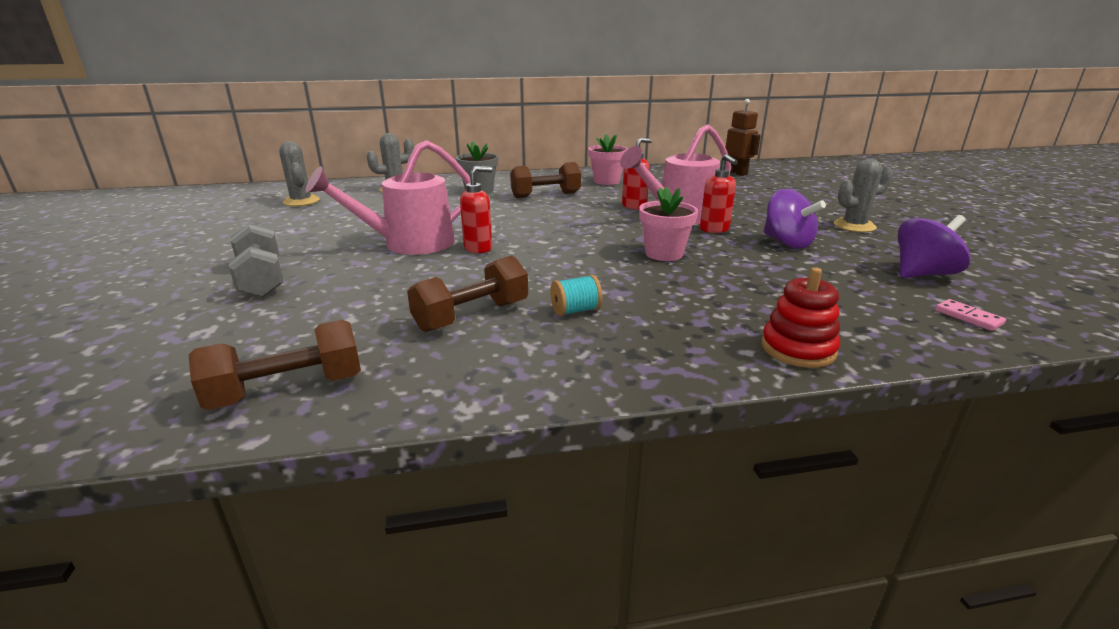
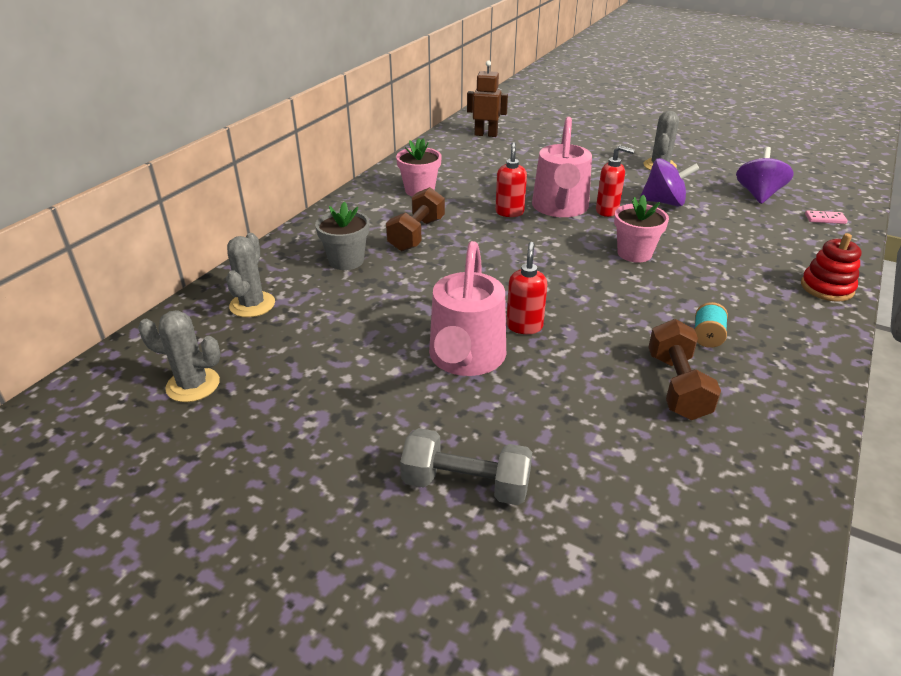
camera: 50 degrees left, 10 degrees up
(287, 390) = (747, 525): brown dumbbell -> none

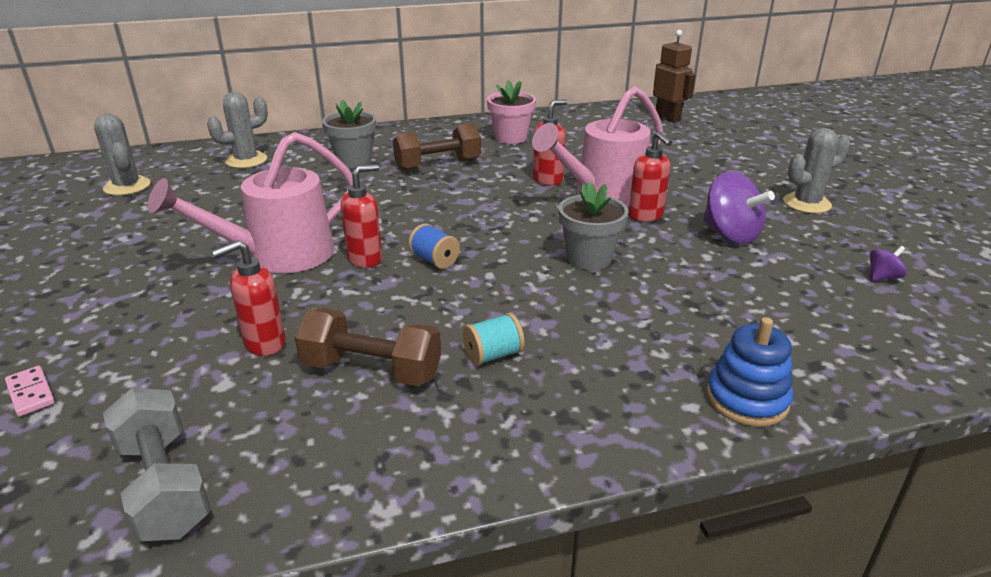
camera: 45 degrees right, 5 degrees down
(466, 485) = (102, 325): grey dumbbell -> grey dumbbell (164, 486)
(564, 302) = (434, 260): none -> blue spool
(593, 415) = (264, 344): none -> red soap dispenser
(634, 253) = (589, 258): pink flower pot -> grey flower pot
(677, 386) = (372, 370): brown dumbbell -> brown dumbbell turned 60 degrees clockwise
(758, 195) = (882, 277): purple spinning top -> purple spinning top, size x0.48
(825, 219) = (930, 341): pink domino -> pink domino (31, 393)
(827, 288) = (747, 399): red stacking toy -> blue stacking toy

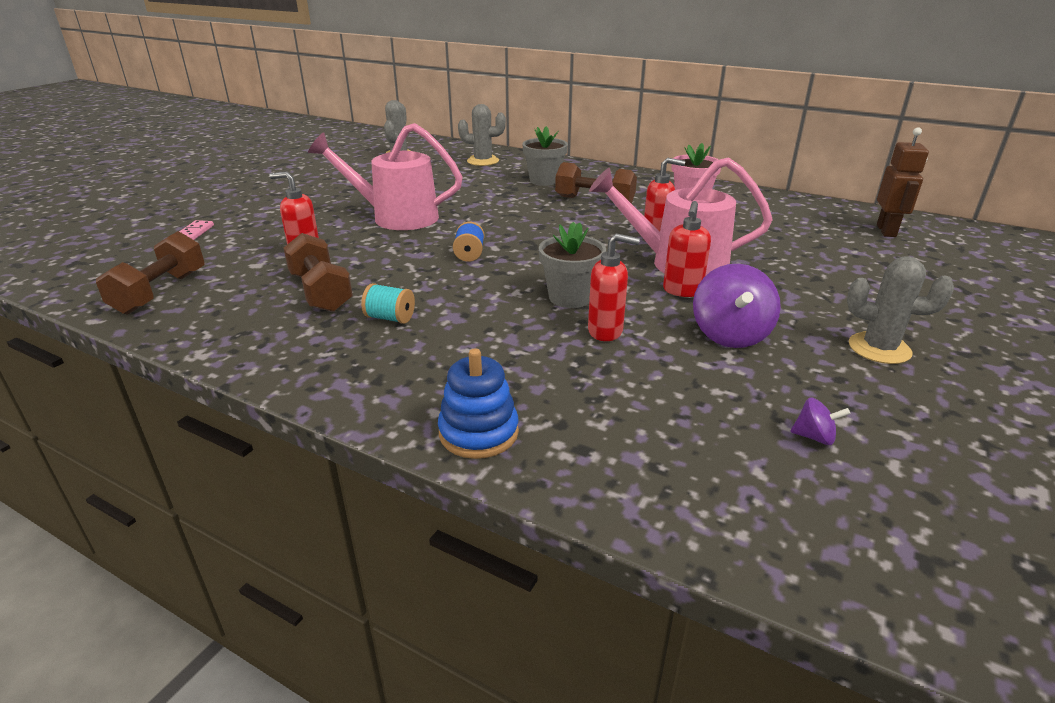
camera: 45 degrees right, 0 degrees up
(164, 486) = (160, 292): grey dumbbell -> brown dumbbell
(365, 259) = (434, 237): red soap dispenser -> red soap dispenser (606, 331)

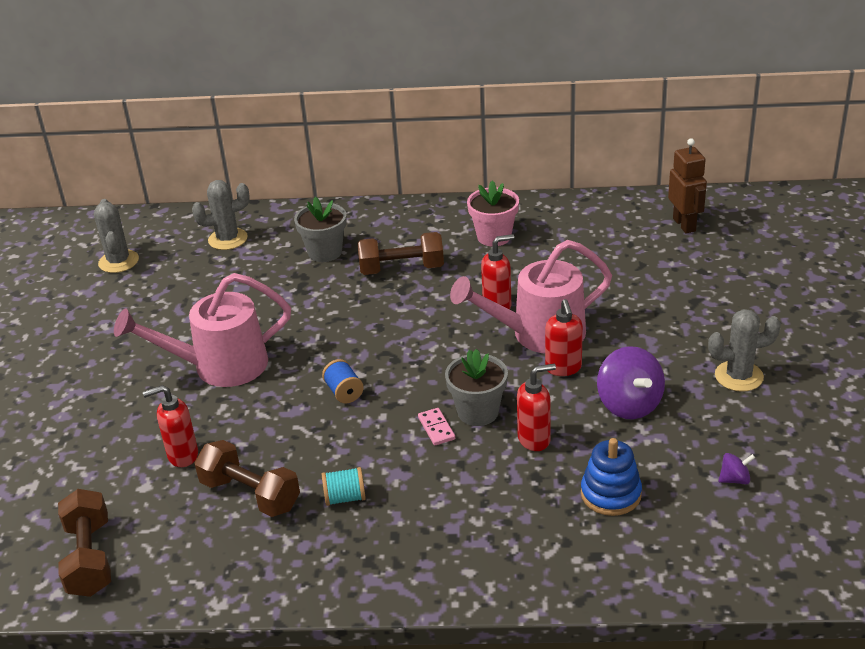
camera: 25 degrees left, 5 degrees up
(195, 232) = (20, 470): pink domino -> pink domino (436, 428)
(478, 432) = (515, 575): blue stacking toy -> blue stacking toy (611, 494)

